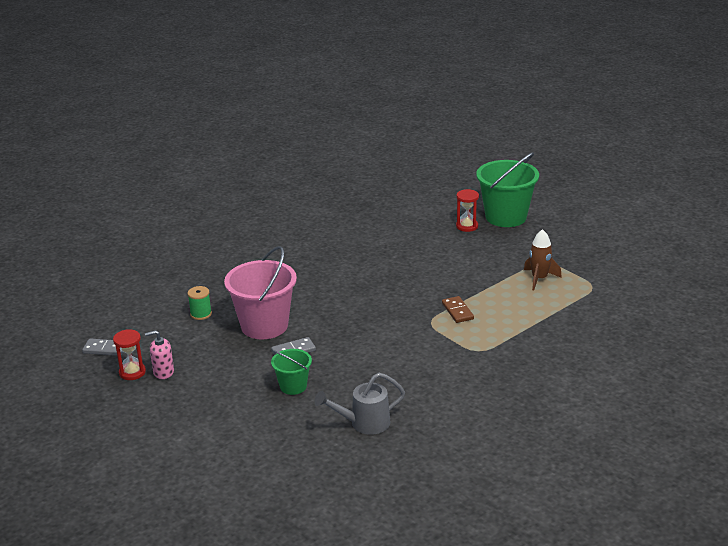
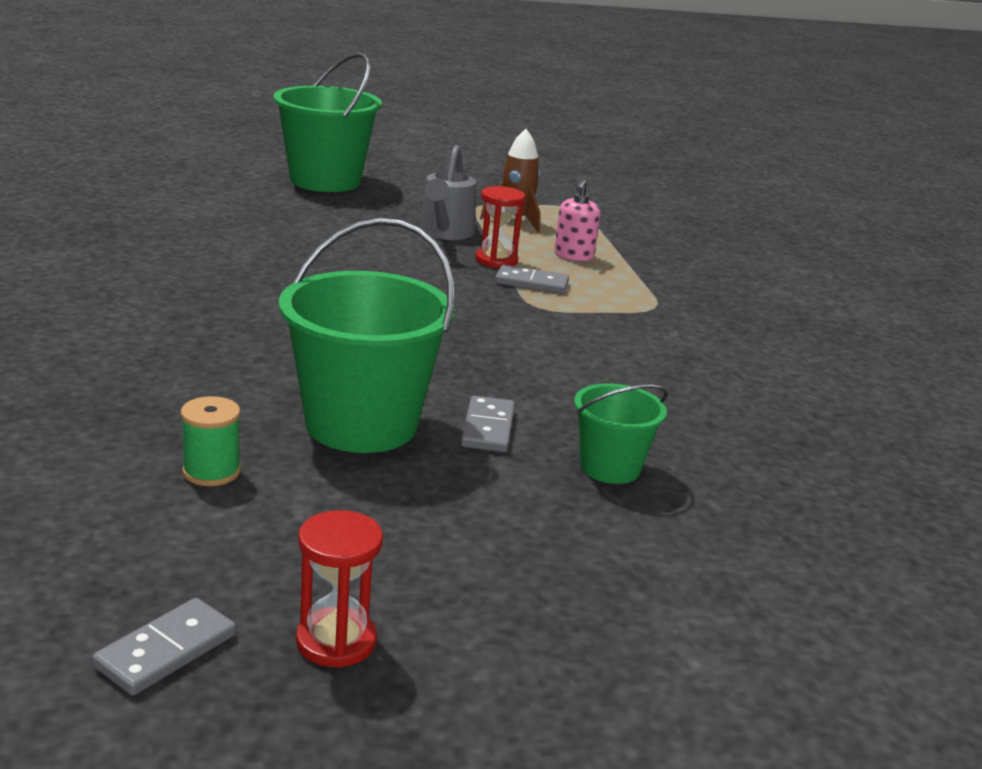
camera: 65 degrees left, 5 degrees down
(163, 372) = (390, 595): pink soap dispenser -> pink soap dispenser (573, 256)
(264, 326) = (361, 424): pink bucket -> green bucket
(364, 423) = (787, 447): grey watering can -> grey watering can (445, 233)
(457, 311) = (531, 283): brown domino -> grey domino
(467, 226) = (307, 203): red hourglass -> red hourglass (496, 260)

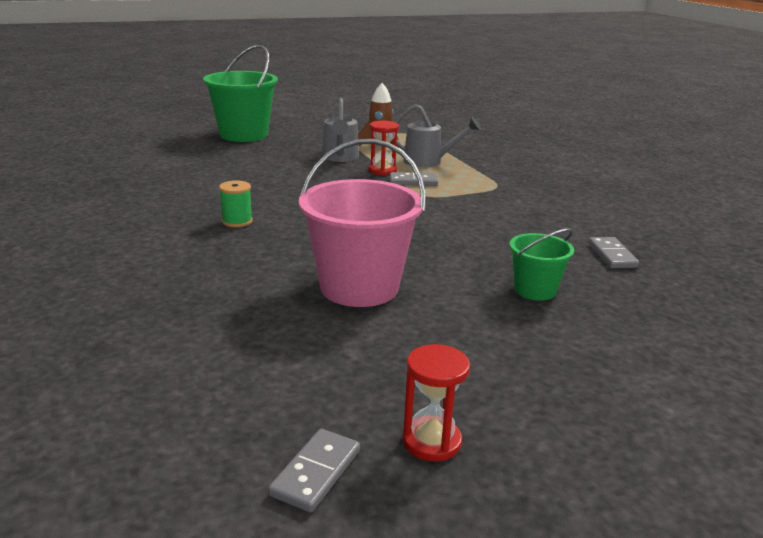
camera: 10 degrees left, 0 degrees up
(211, 471) = (275, 336): green spool -> green spool (237, 221)
(361, 424) = (359, 287): green bucket -> pink bucket
(488, 428) = (443, 277): grey domino -> grey domino (612, 255)
(573, 256) = (428, 162): pink soap dispenser -> grey watering can

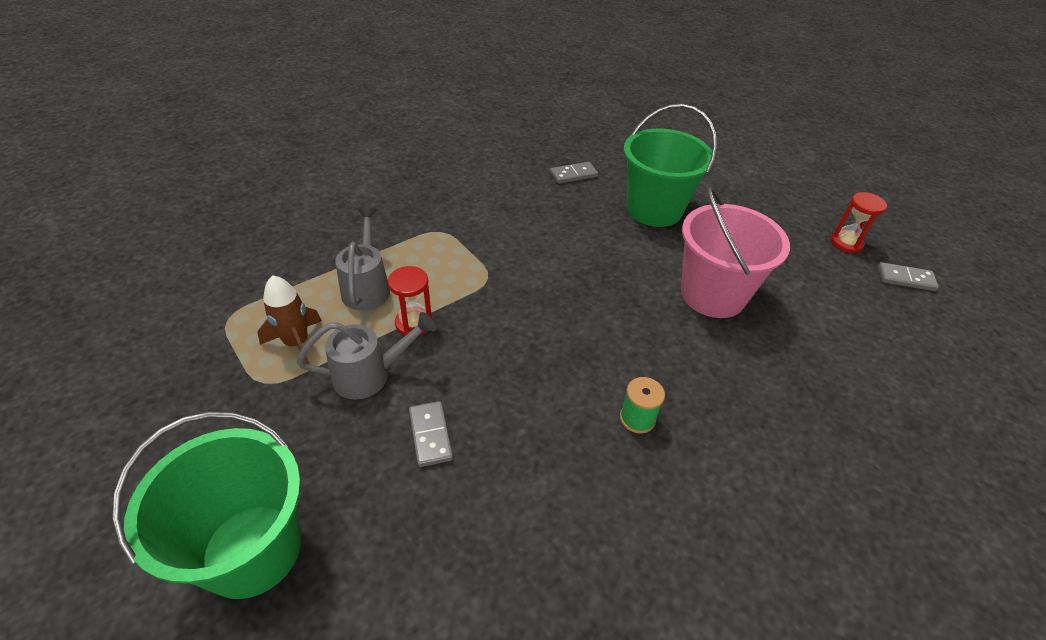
camera: 105 degrees left, 20 degrees up
(413, 181) = (446, 292): grey domino -> grey domino (430, 435)
(535, 290) = (654, 209): green bucket -> green bucket, size x1.89

